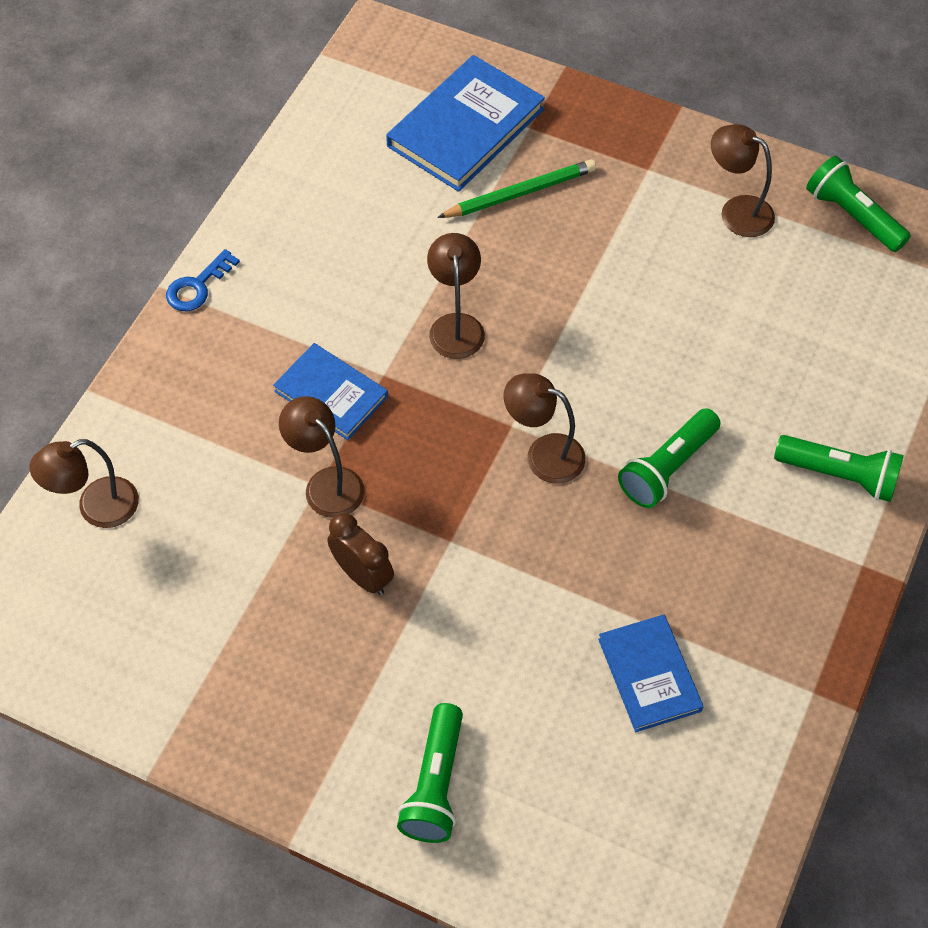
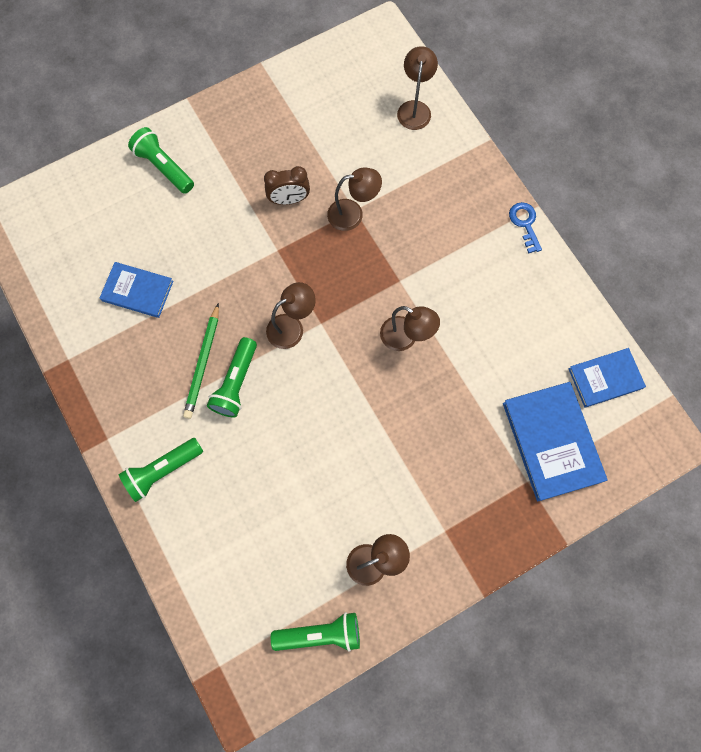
camera: 125 degrees right, 15 degrees up
(331, 394) = (406, 248): blue book -> blue book (605, 378)
(520, 193) = (477, 438): green pencil -> green pencil (203, 363)
(667, 468) = (236, 383): green flashlight -> green flashlight turned 150 degrees counterclockwise

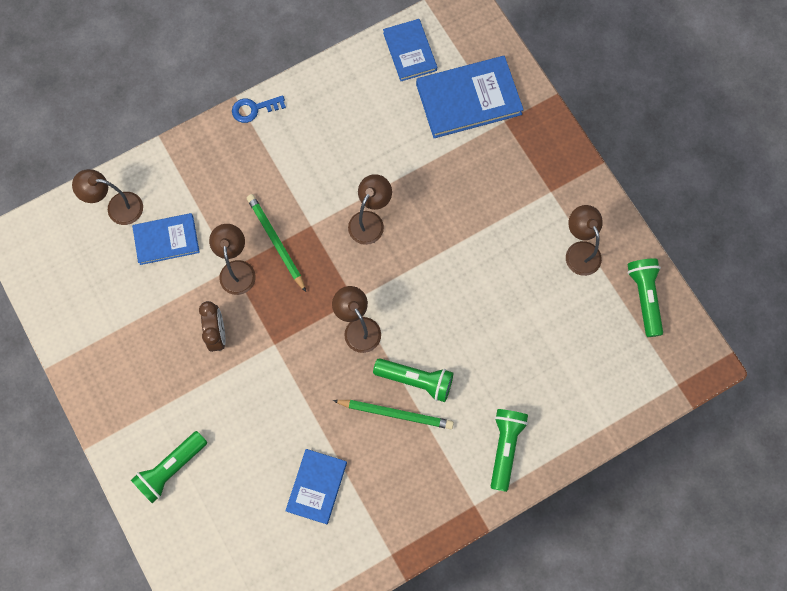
camera: 90 degrees left, 0 degrees up
(162, 471) = (504, 447): green flashlight -> green flashlight turned 135 degrees counterclockwise
(381, 249) = (276, 242): none -> green pencil
(382, 152) = (166, 240): none -> blue book

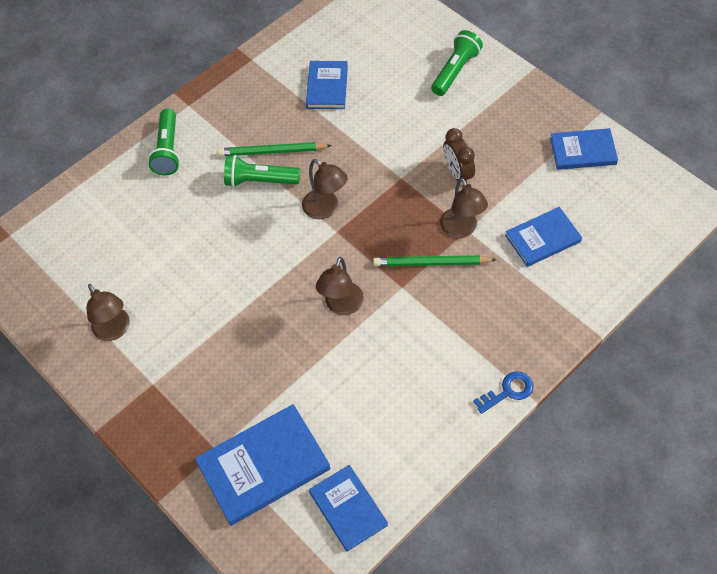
camera: 170 degrees right, 15 degrees down
(86, 325) = (583, 151): none -> blue book
(117, 207) = (607, 255): brown lamp -> none
(276, 242) = (432, 263): green pencil -> green pencil turned 135 degrees clockwise
(644, 297) = (44, 302): green flashlight -> none

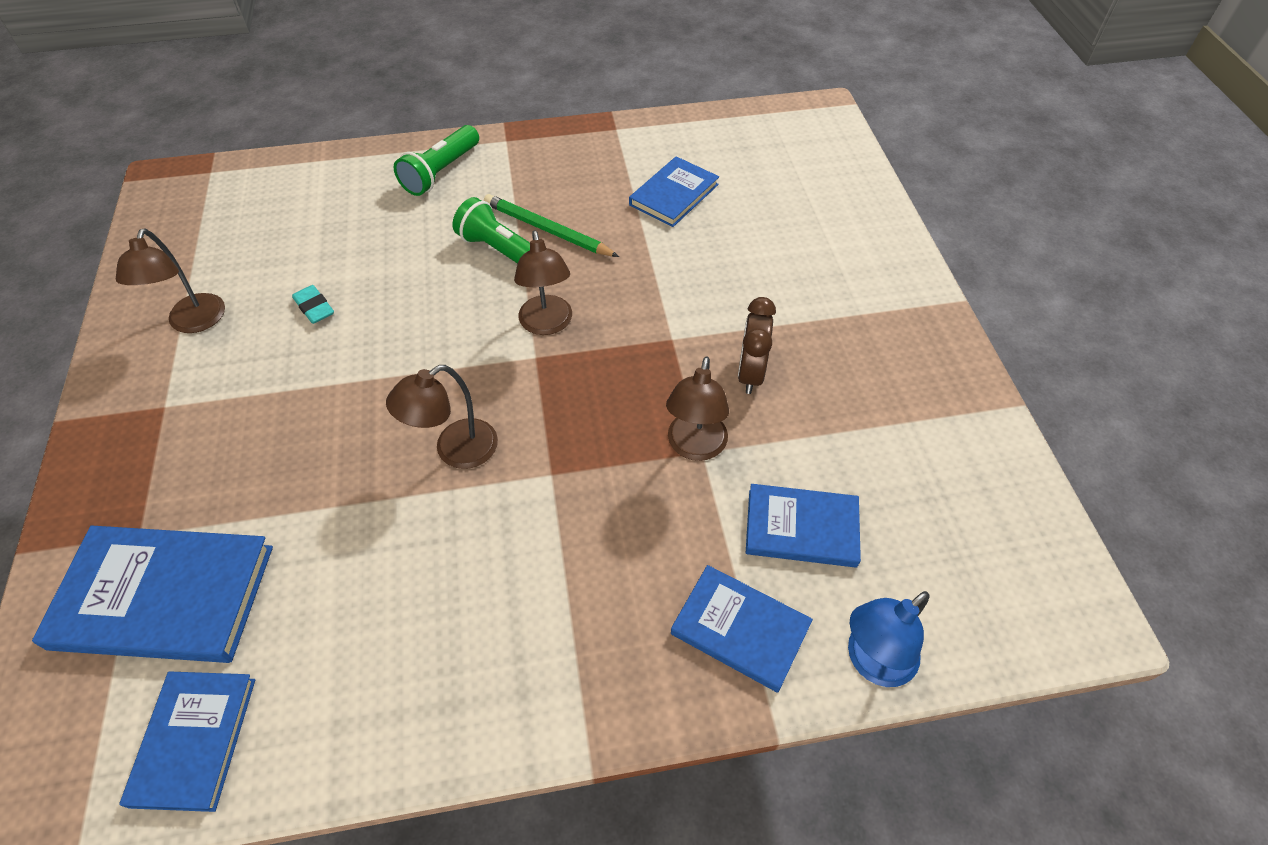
camera: 30 degrees right, 5 degrees down
(179, 278) = (314, 307): none -> turquoise eraser
(432, 263) = (617, 467): green pencil -> none
(455, 70) = (850, 252): green flashlight -> none
(508, 391) = (564, 726): blue key -> none
(583, 151) = (956, 442): blue book -> blue book (740, 629)
(616, 280) = (872, 662): none -> blue lamp

